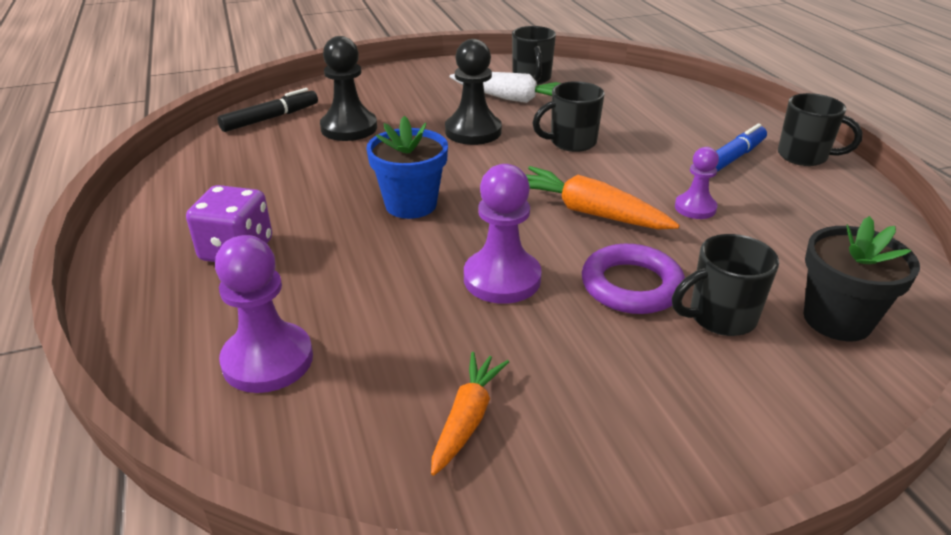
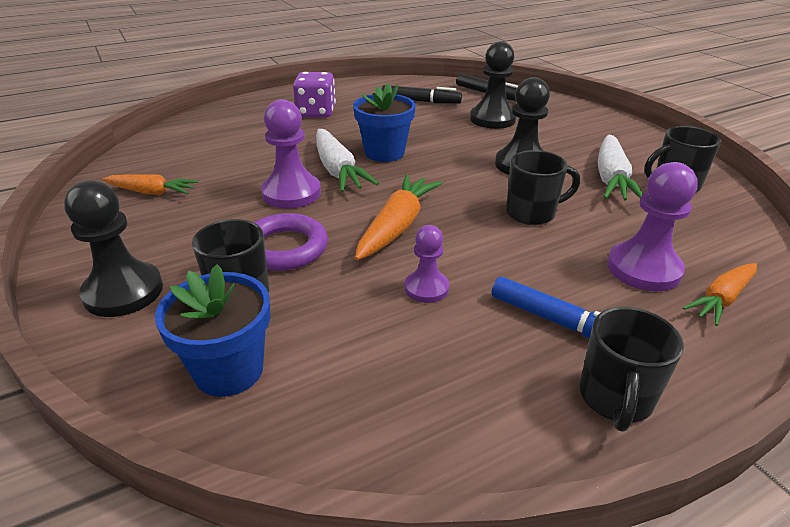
camera: 80 degrees right, 0 degrees up
(258, 164) = (420, 101): none -> black marker
(268, 360) = (214, 135): purple pawn -> purple pawn (643, 269)
(448, 241) = (338, 170): none -> white carrot
(571, 142) = (532, 213): black mug -> black mug turned 105 degrees clockwise
(692, 102) = (721, 299): none -> orange carrot
(732, 412) = (123, 292): none -> black pawn
(837, 320) = (229, 370): black flower pot -> blue flower pot

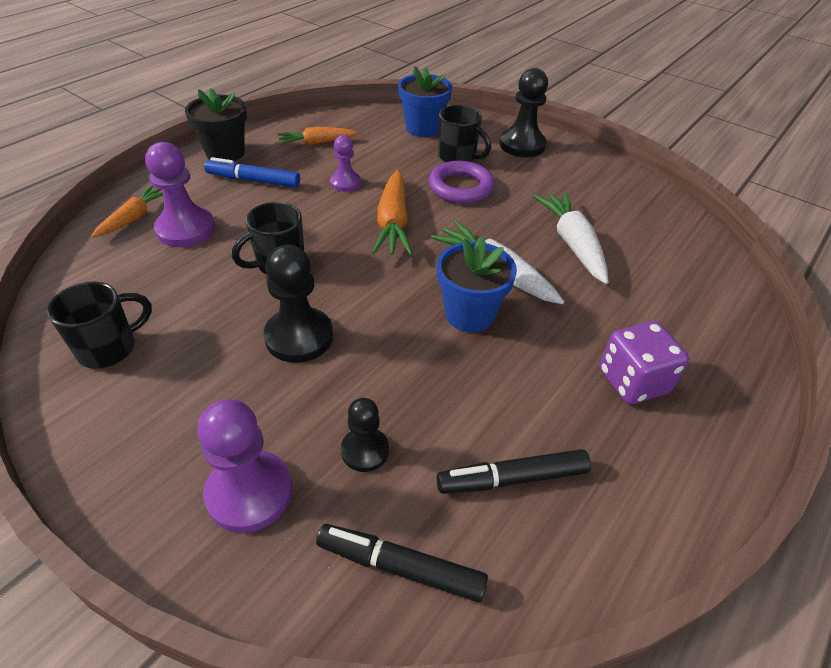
camera: 155 degrees right, 10 degrees up
(152, 192) = (617, 207): orange carrot -> orange carrot (316, 142)
(291, 193) = (508, 234): purple pawn -> purple pawn (249, 492)
(492, 119) = (365, 450): black pawn -> black pawn, size x0.60
(611, 179) = (187, 340): white carrot -> white carrot (572, 243)
(615, 399) = (225, 153): black mug -> black flower pot

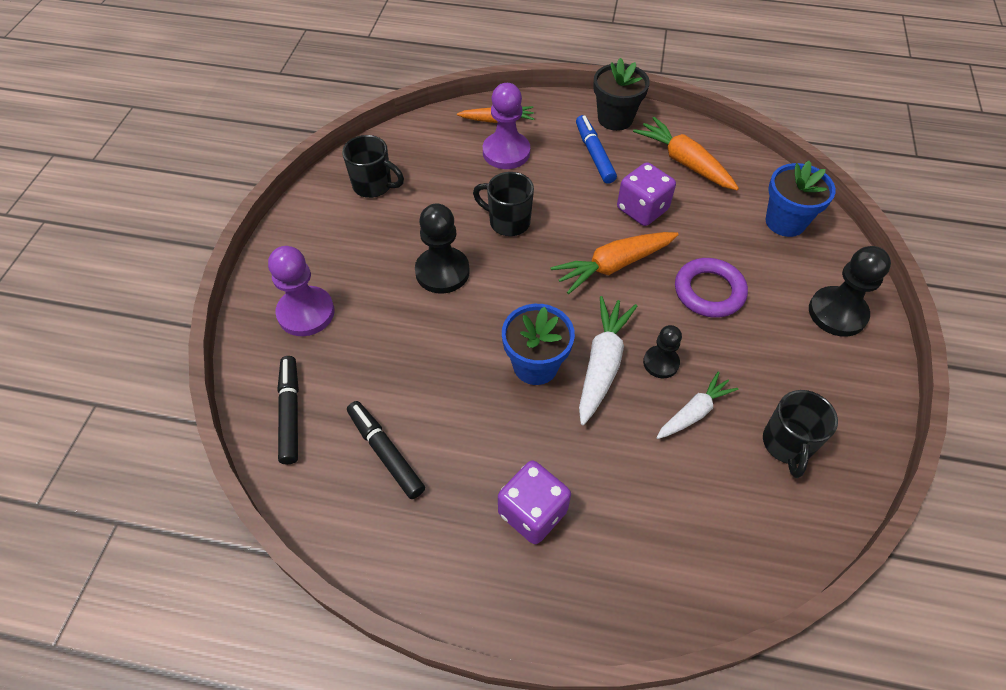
camera: 65 degrees right, 10 degrees up
(316, 142) = (684, 162): orange carrot -> orange carrot, size x1.53
(345, 183) = (642, 209): purple pawn -> purple dice
(365, 450) = (365, 356): black pawn -> black pawn (661, 363)
(458, 157) = (759, 269): black mug -> black mug (787, 444)
(572, 243) = (694, 412): white carrot -> white carrot, size x0.65

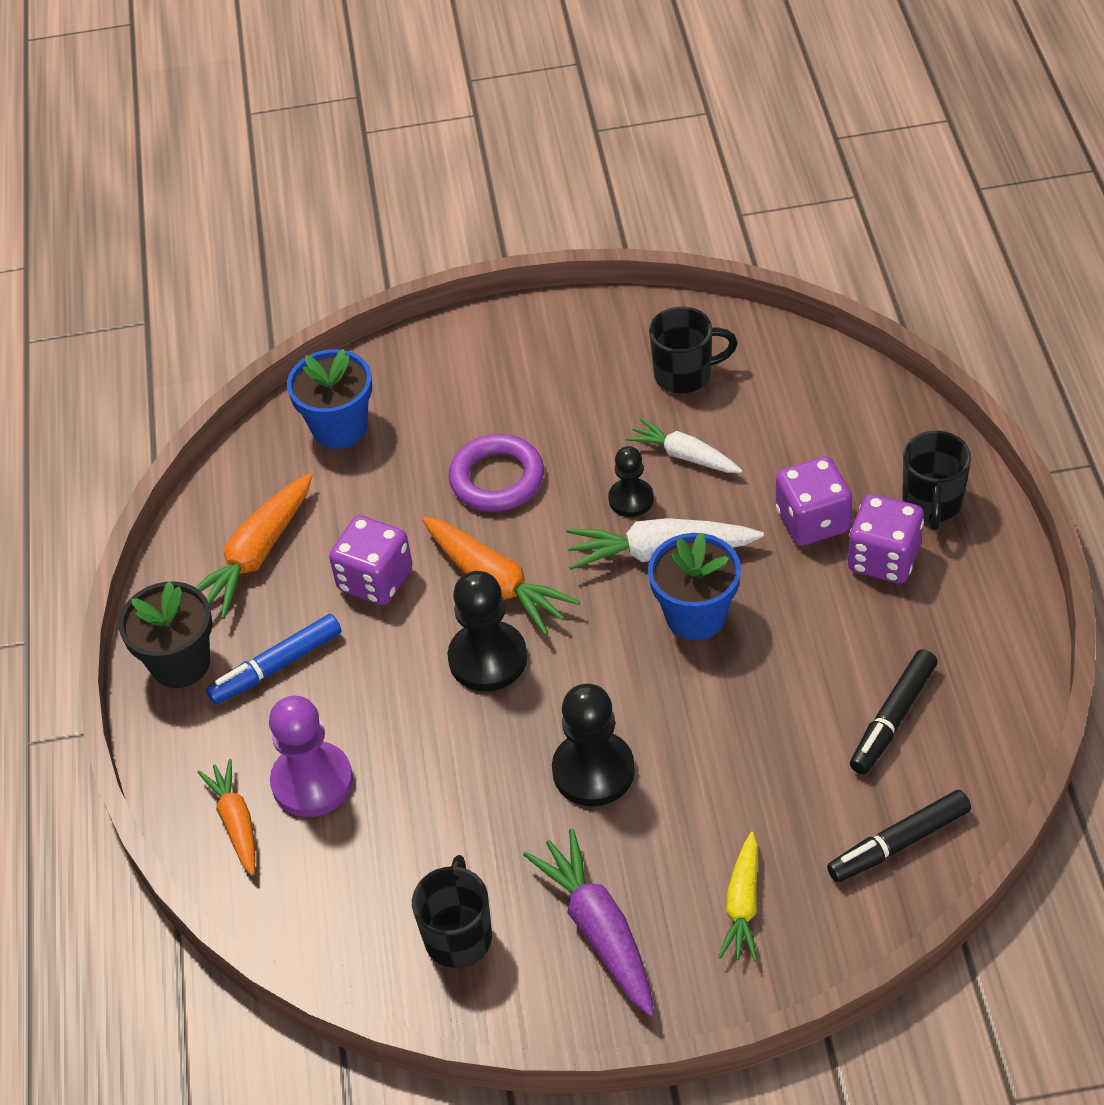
camera: 105 degrees left, 5 degrees down
(306, 313) = (742, 905): purple pawn -> yellow carrot
(337, 243) = (599, 930): none -> purple carrot
(508, 222) = (464, 727): black mug -> black mug (932, 504)
(592, 476) = (812, 521): none -> purple dice
(837, 313) = (478, 359): black pawn -> black pawn (488, 658)

